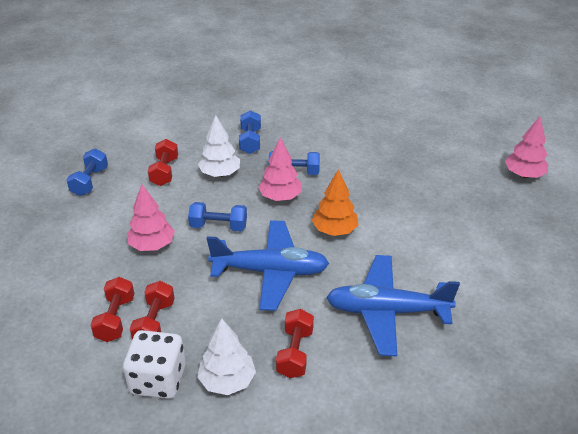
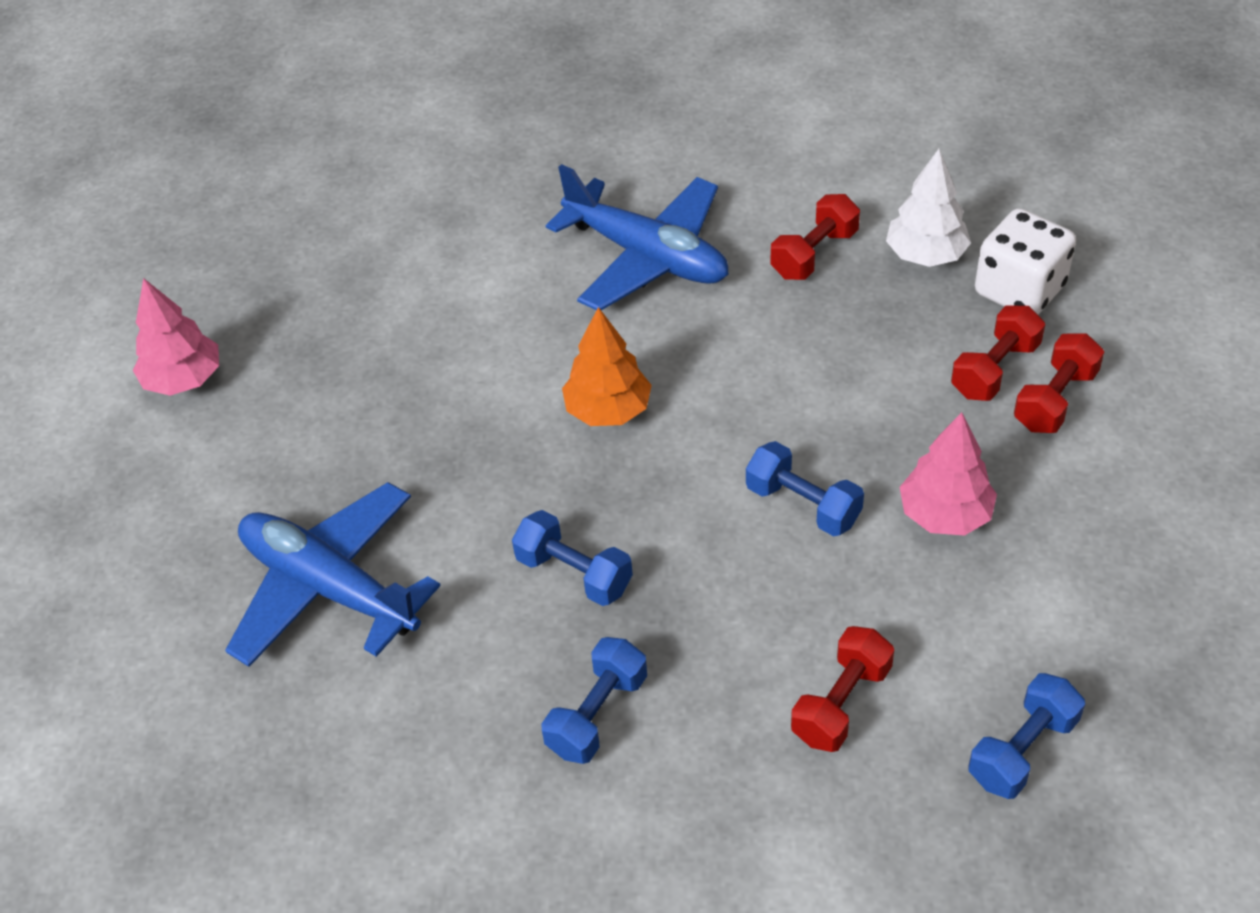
camera: 145 degrees left, 10 degrees up
(220, 174) = (725, 640): white tree -> none
(270, 272) = (768, 380): blue plane -> blue plane (329, 587)
(280, 197) = (646, 522): pink tree -> none

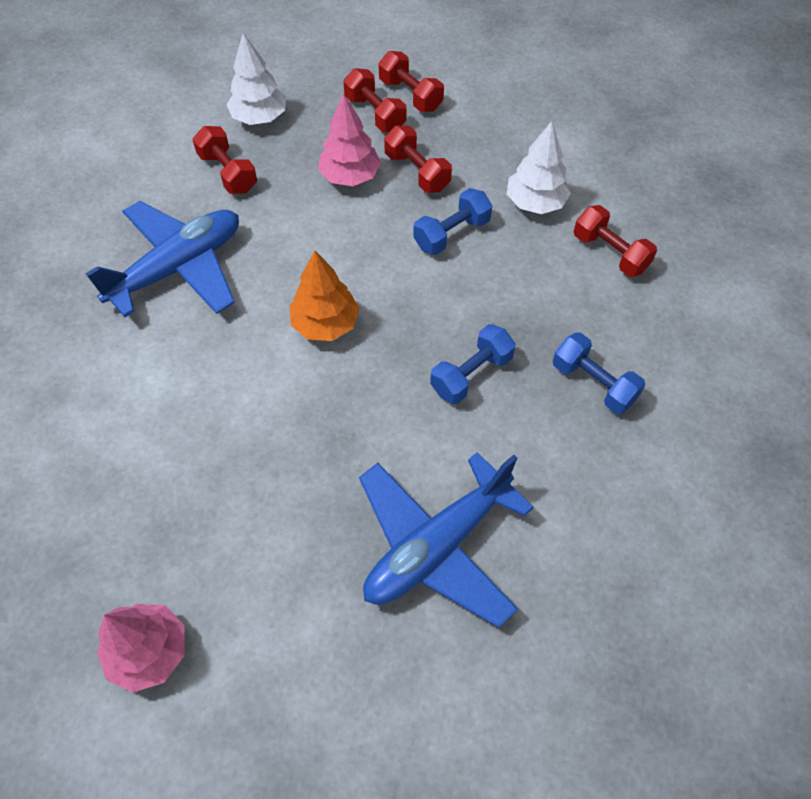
camera: 80 degrees left, 10 degrees up
(902, 442) = (417, 172): none -> red dumbbell
(903, 592) = (535, 203): none -> white tree
(945, 515) = (482, 168): pink tree -> pink tree (350, 176)
(1019, 290) = (313, 84): white dice -> none
(1022, 750) = (657, 181): blue dumbbell -> none

